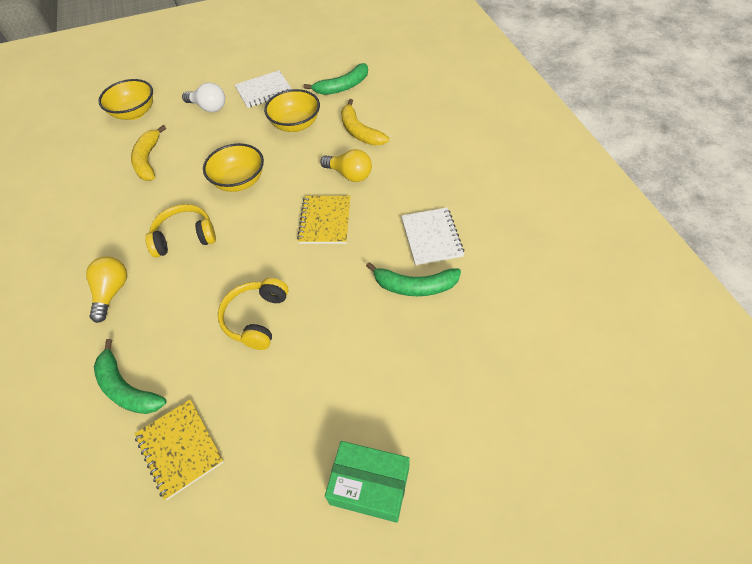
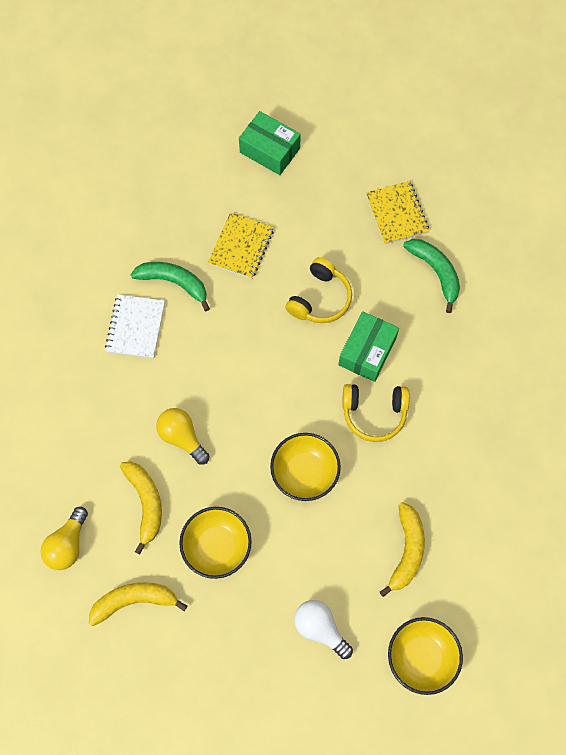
camera: 165 degrees left, 15 degrees up
(112, 292) = (449, 371): yellow light bulb -> yellow light bulb (68, 544)
(198, 284) = (367, 351): none -> green box
(264, 91) = (240, 635): white notebook -> none
(325, 221) = (228, 383): yellow notebook -> yellow notebook (241, 247)
(343, 86) = (134, 601): green banana -> yellow banana

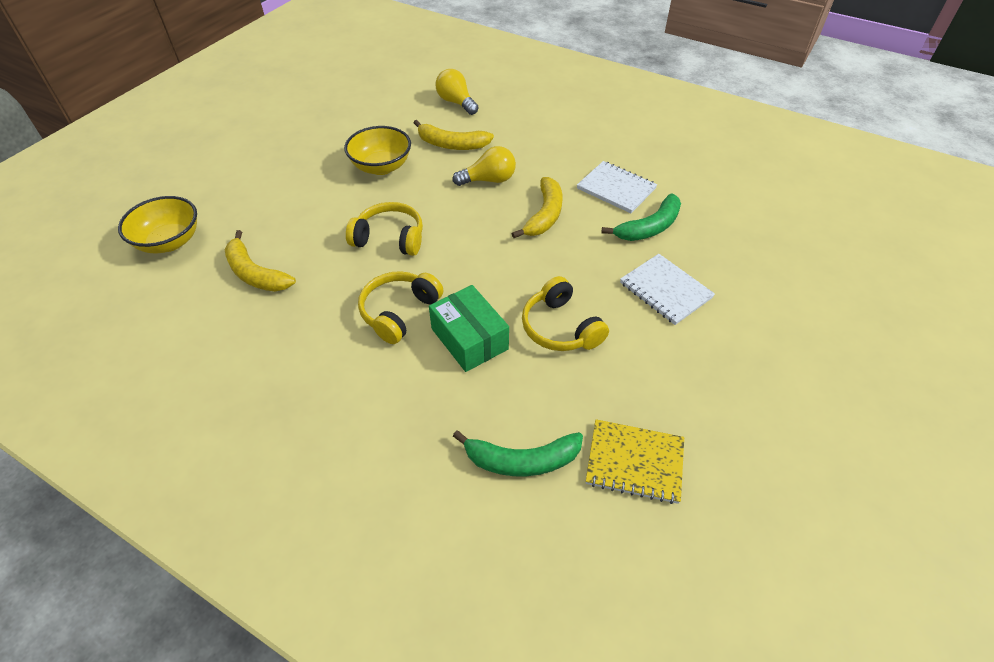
camera: 120 degrees right, 20 degrees down
(134, 601) = (386, 117): yellow banana -> yellow banana (544, 215)
(241, 247) = (665, 290): yellow notebook -> white notebook
(270, 150) = (795, 370): green box -> none
(304, 473) = (390, 238): yellow bowl -> yellow headphones
(320, 628) = (261, 195): white light bulb -> none

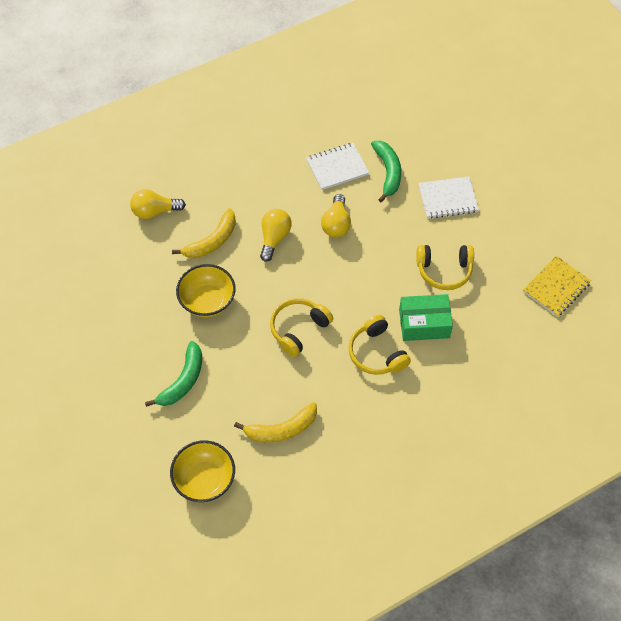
camera: 60 degrees left, 10 degrees up
(522, 460) = (527, 339): green banana -> green banana (183, 380)
(544, 215) = (336, 224): yellow banana -> yellow light bulb

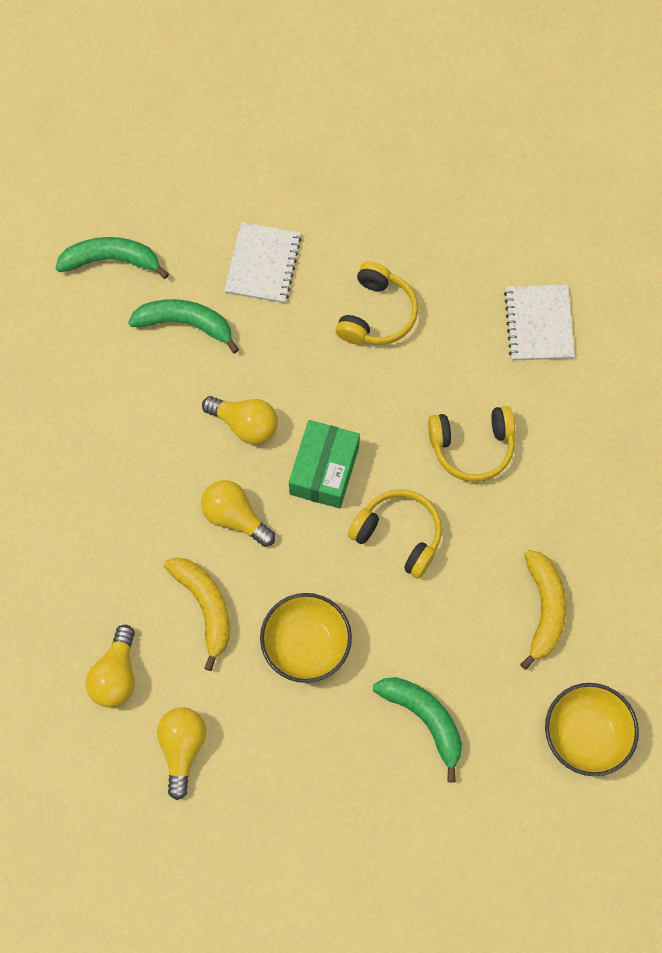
camera: 70 degrees left, 10 degrees up
(122, 258) = (182, 749): none -> yellow light bulb
(298, 329) = (399, 535): yellow headphones -> yellow headphones turned 150 degrees clockwise
(337, 167) = (147, 388): white notebook -> white notebook (539, 324)
(411, 122) = (111, 260): none -> green banana
(424, 323) = (449, 371): green box -> green box (324, 470)
(556, 287) = (454, 191): yellow notebook -> none

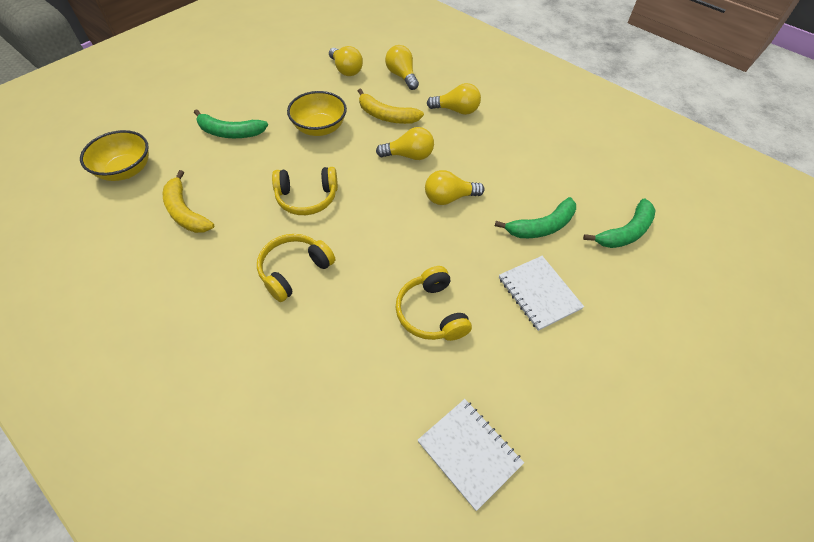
camera: 140 degrees right, 15 degrees down
(108, 552) = (456, 110): none -> yellow light bulb
(324, 470) = (380, 203): green box -> none
(539, 324) = (301, 392): white notebook -> white notebook (469, 453)

